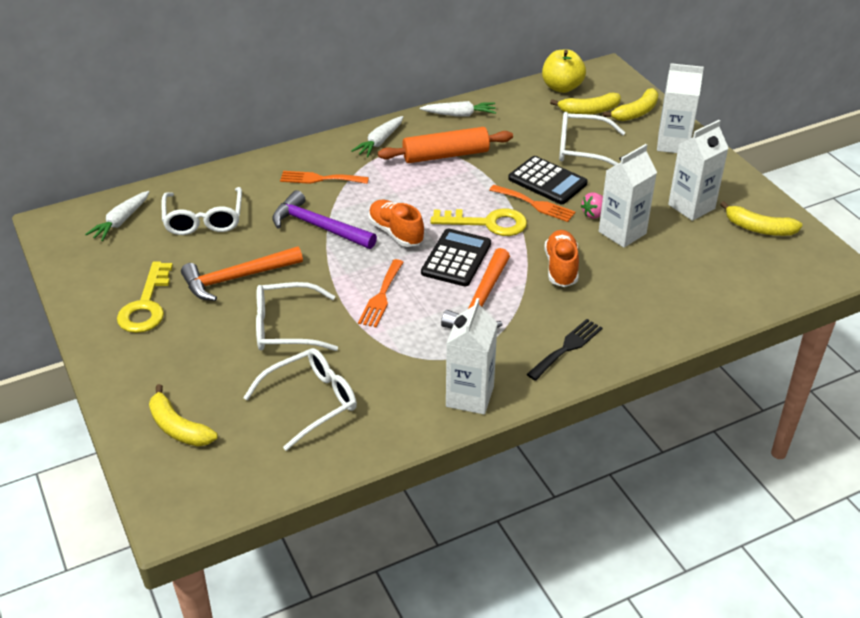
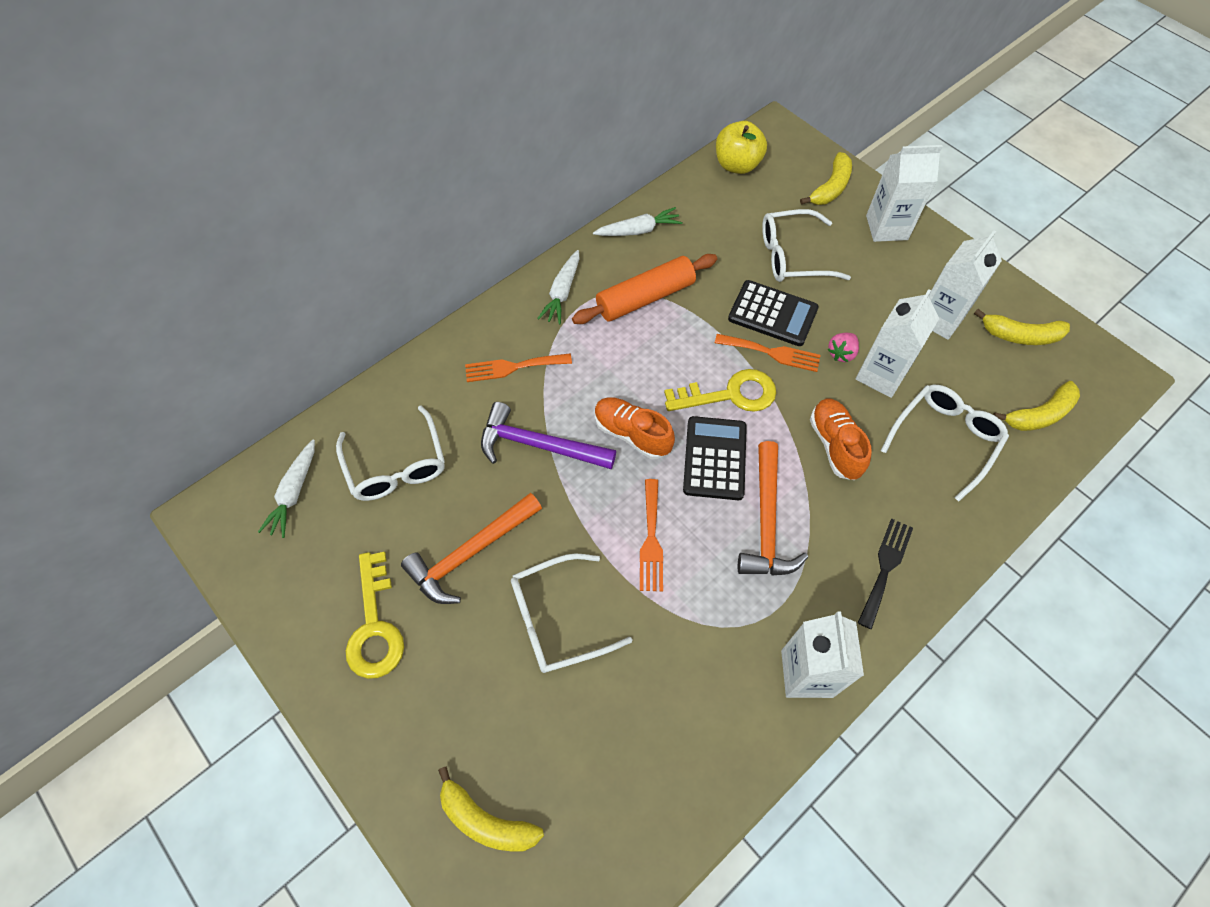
camera: 15 degrees left, 20 degrees up
(310, 402) = (629, 733): white glasses -> white glasses (944, 440)
(589, 111) = (779, 195): yellow banana -> yellow banana (1039, 415)

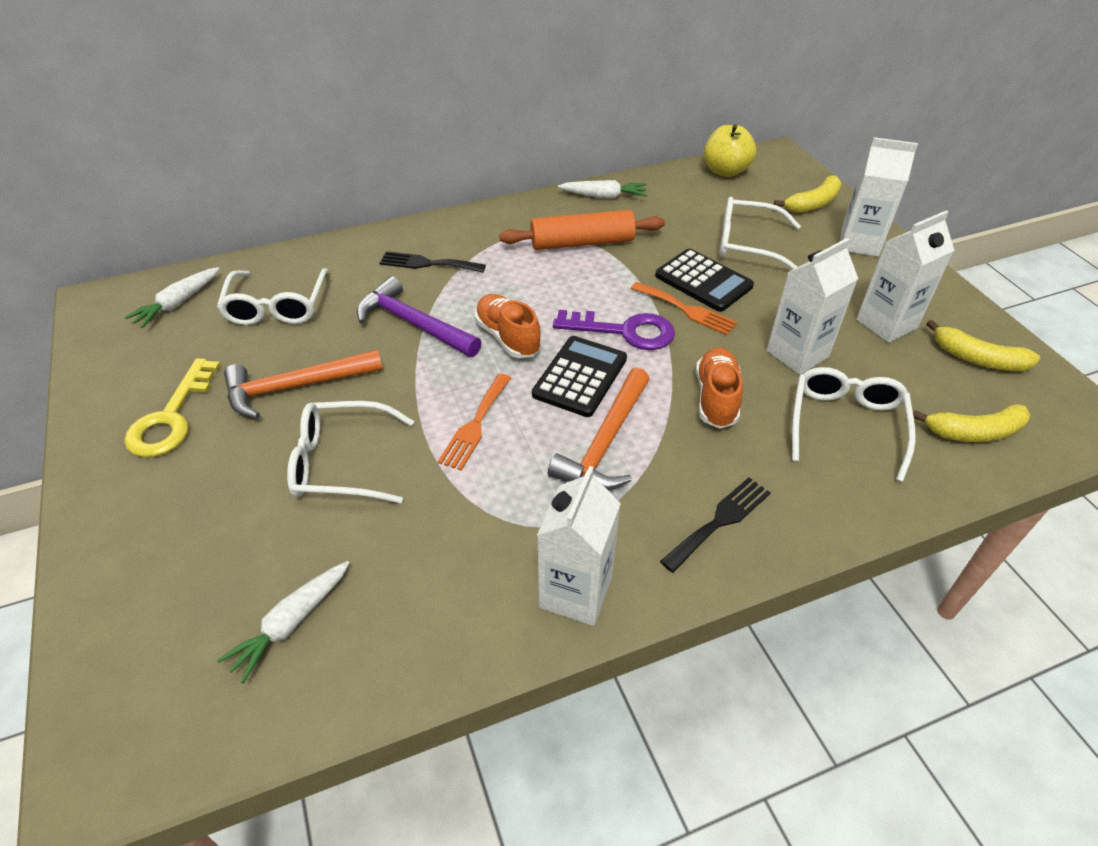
camera: 20 degrees right, 15 degrees down
(486, 821) = (153, 614): yellow banana -> none
(513, 367) = (427, 263): orange fork -> black fork
(562, 293) = (506, 223): white carrot -> white carrot (291, 624)
(730, 394) = (625, 331): yellow key -> purple key
(841, 353) = (761, 327): pink strawberry -> none
(944, 440) = (846, 425): white glasses -> white glasses turned 45 degrees counterclockwise

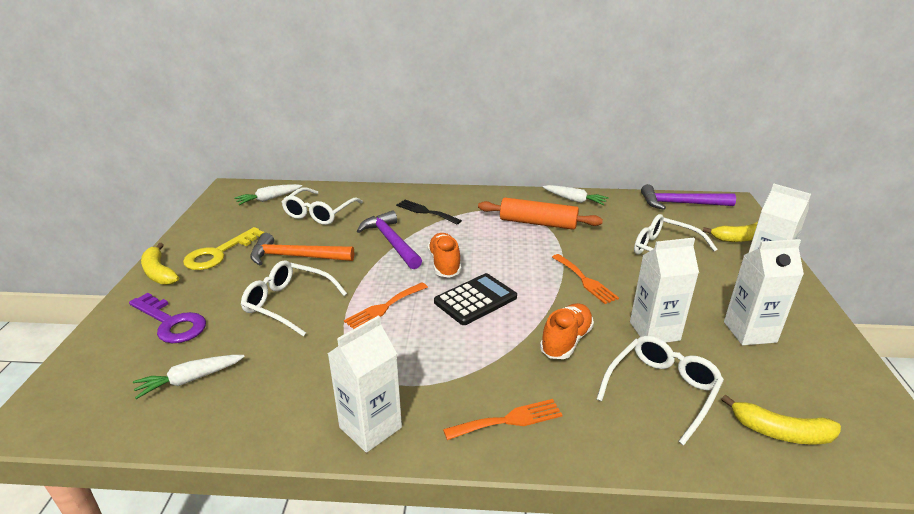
camera: 25 degrees right, 15 degrees down
(605, 442) = (462, 344): orange hammer -> none
(625, 331) = (528, 281): purple key -> purple key (171, 322)
(703, 281) = (611, 266): black calculator -> none
(719, 521) = (509, 420): black fork -> orange fork
(725, 171) = (680, 203): yellow apple -> purple hammer
(977, 359) = (822, 380): yellow banana -> yellow banana (159, 272)

